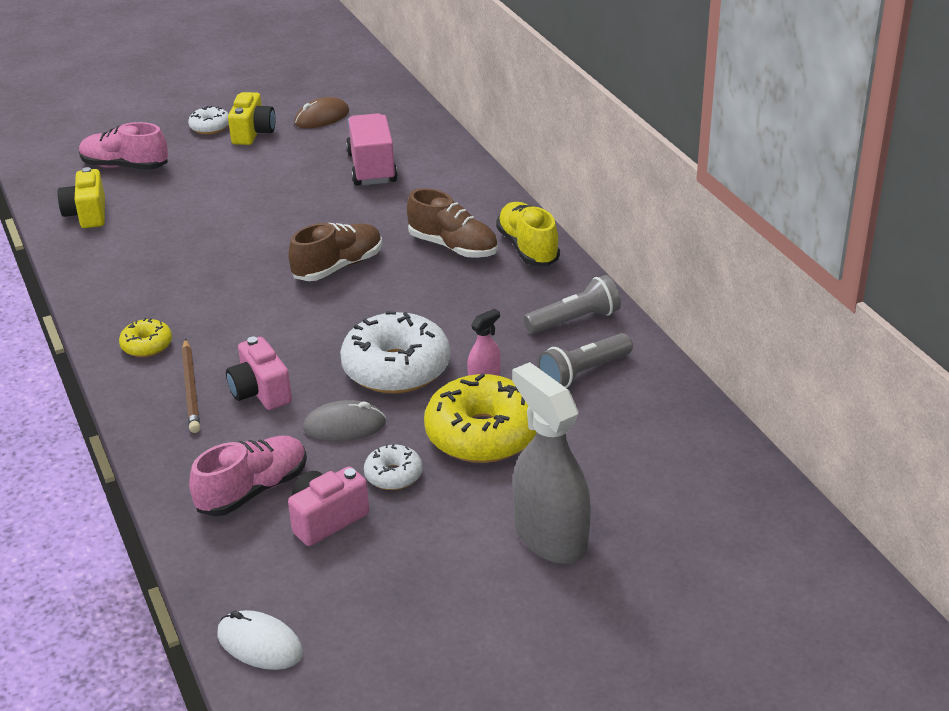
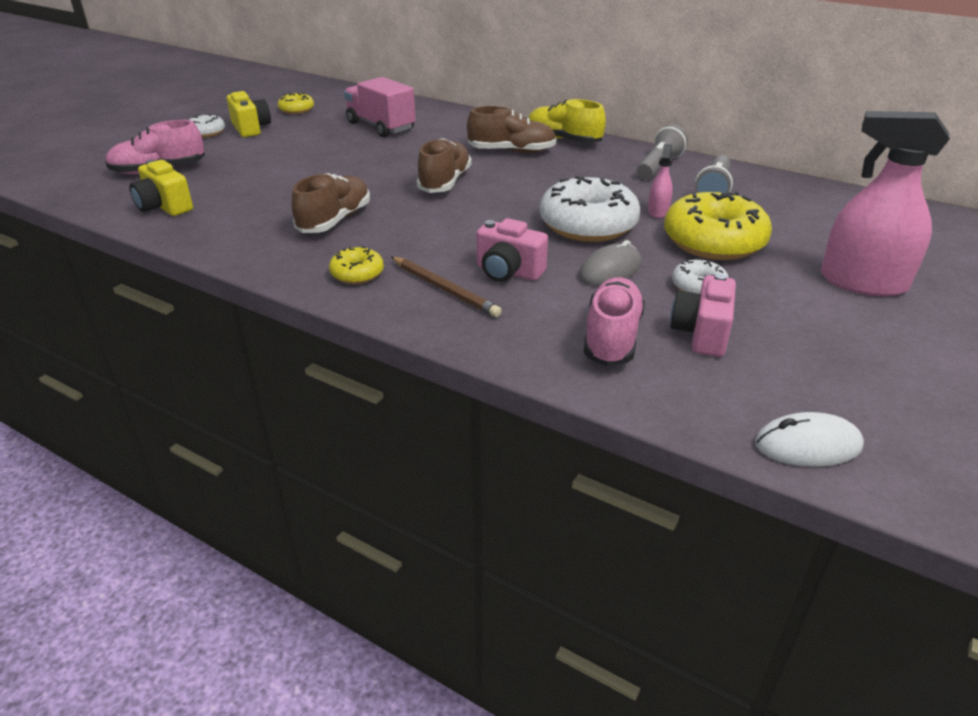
camera: 35 degrees left, 0 degrees up
(195, 279) = (335, 220): none -> brown shoe
(322, 117) = (296, 110): brown mouse -> yellow donut
(550, 537) = (862, 282): grey spray bottle -> pink spray bottle

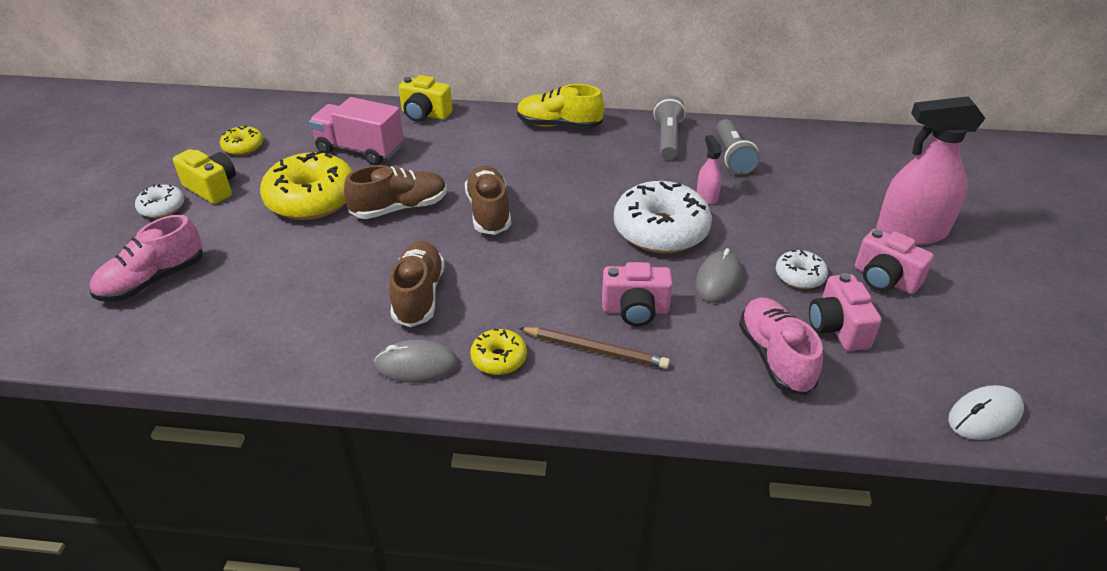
camera: 25 degrees left, 5 degrees up
(164, 207) = (210, 333): yellow camera -> yellow camera (425, 114)
(289, 261) = (417, 365): none -> grey mouse
(511, 151) = (521, 153): brown shoe -> brown shoe (400, 208)
(713, 242) = (775, 220): yellow donut -> yellow donut (312, 199)
(793, 311) = (884, 279): none -> pink camera

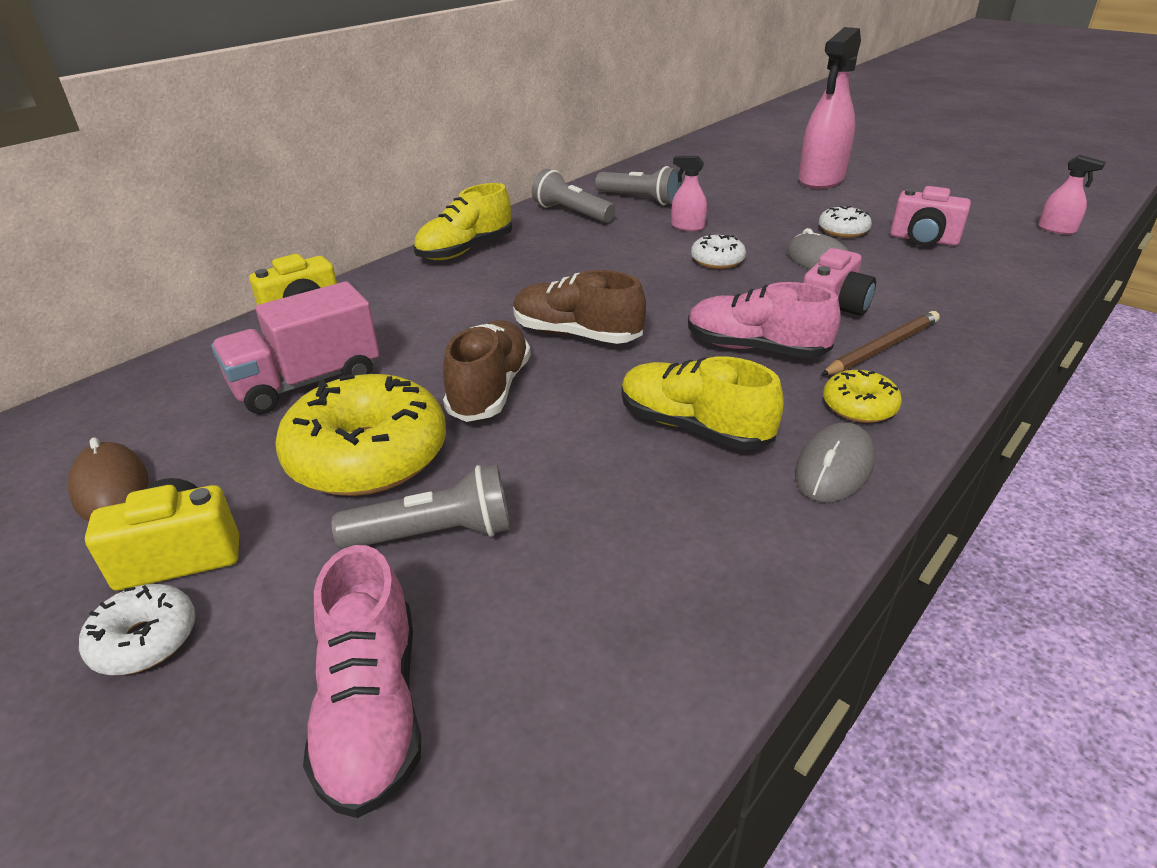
camera: 55 degrees left, 5 degrees down
(243, 147) = (111, 488): yellow donut -> brown mouse
(266, 247) = (435, 534): none -> grey flashlight
(419, 295) = (693, 427): brown shoe -> yellow shoe
(660, 230) = (717, 261): white donut -> white donut, size x0.49
(775, 357) = (946, 273): pink shoe -> pink shoe (755, 349)
(884, 279) = (873, 206): pink camera -> none
(984, 416) = (1056, 229): white mouse -> pink spray bottle

